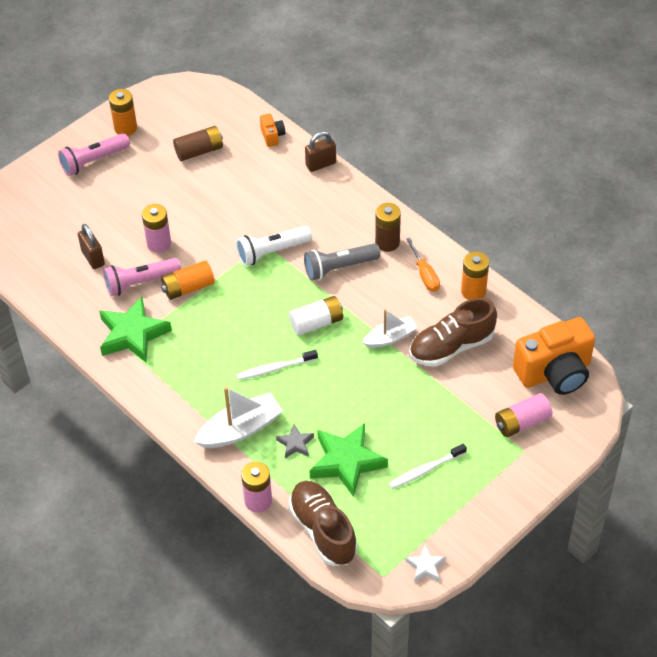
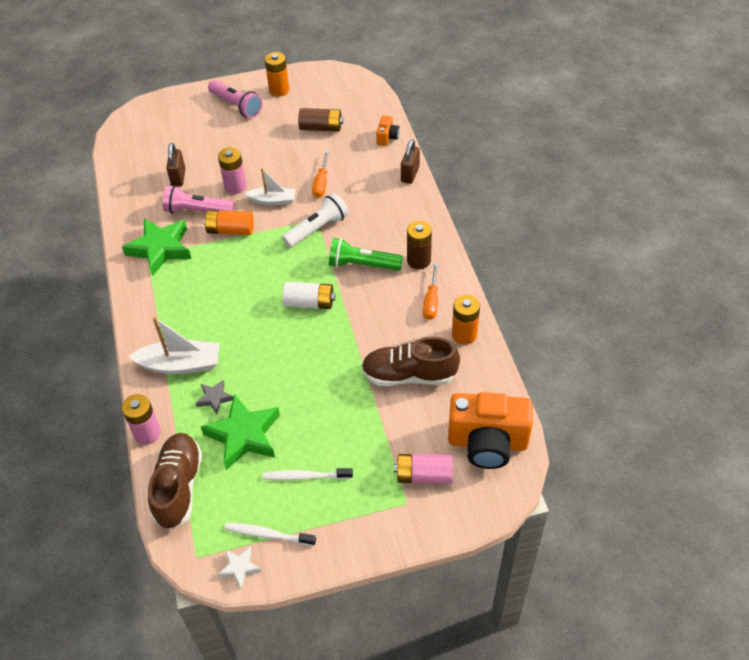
camera: 30 degrees right, 0 degrees up
(93, 161) = (236, 105): pink flashlight -> pink flashlight turned 135 degrees counterclockwise
(242, 206) = (321, 183): none -> orange screwdriver
(271, 252) = (317, 229): white flashlight -> white flashlight turned 135 degrees clockwise
(275, 368) = (247, 326): white toothbrush -> white toothbrush (268, 534)
(320, 164) = (410, 174): brown padlock -> brown padlock turned 75 degrees counterclockwise
(339, 268) = (362, 265): grey flashlight -> green flashlight
(390, 338) = (361, 343): white boat -> white boat (272, 200)

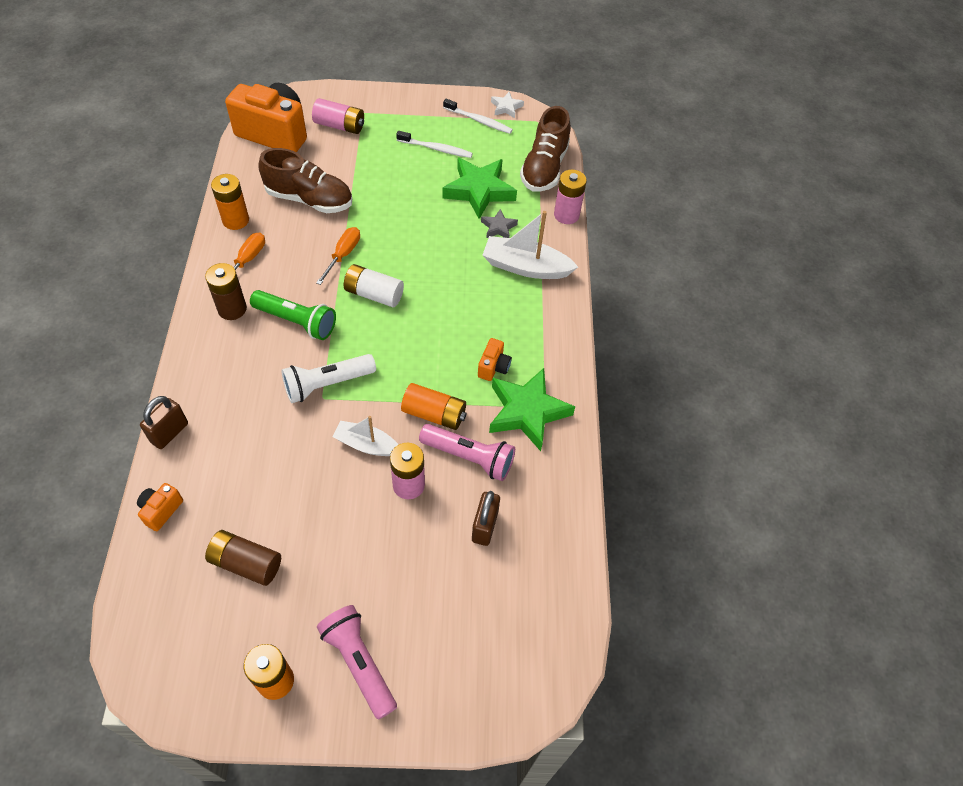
camera: 170 degrees left, 5 degrees up
(193, 273) = (493, 367): none -> orange camera
(321, 183) = (292, 454): orange screwdriver -> orange screwdriver (343, 255)

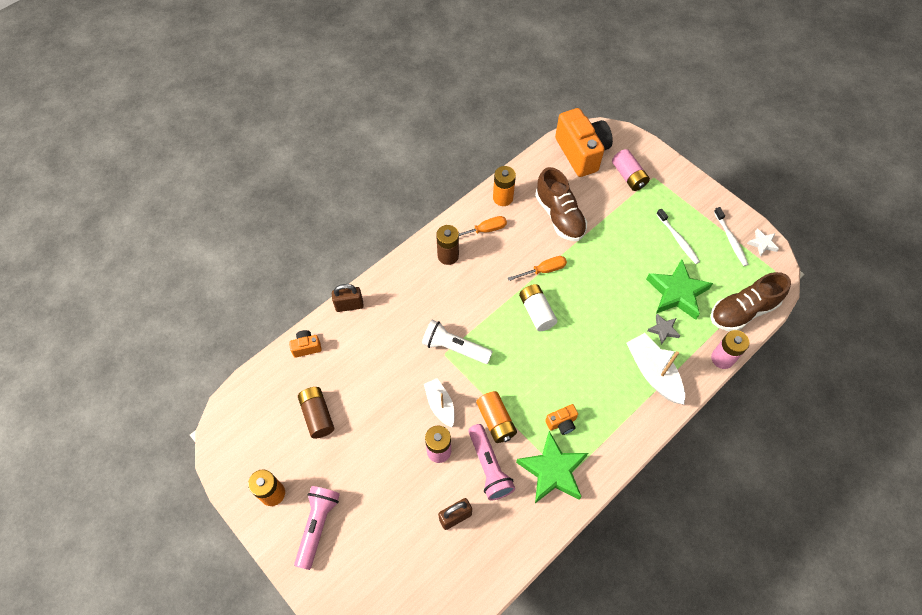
camera: 50 degrees right, 5 degrees up
(296, 321) = (475, 293): green flashlight -> none

